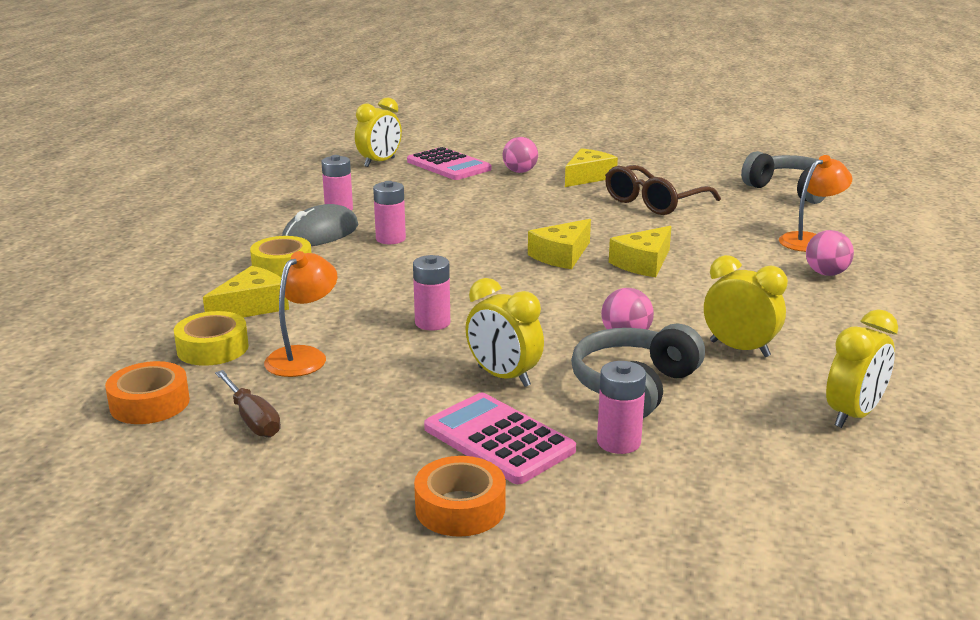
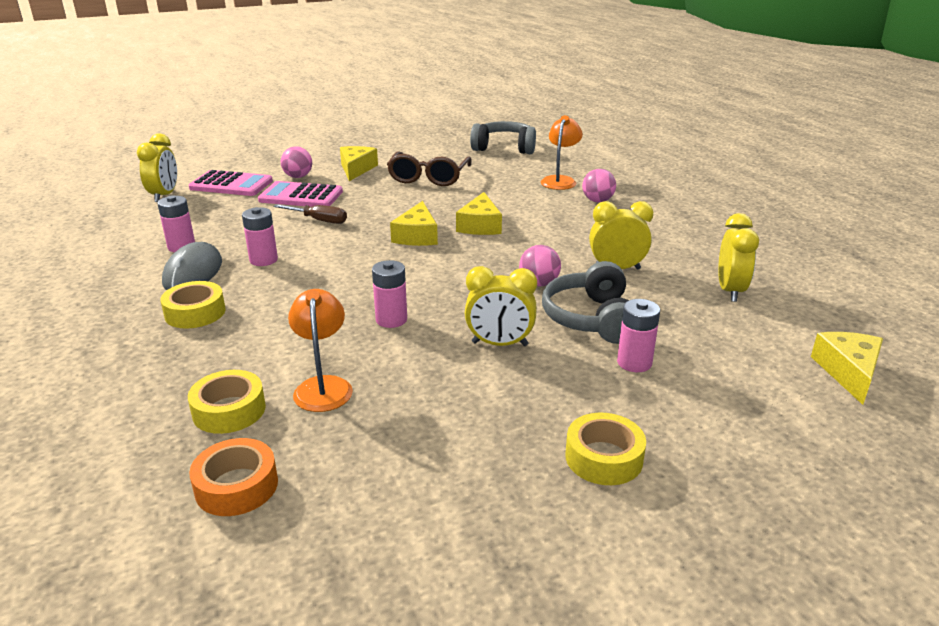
camera: 35 degrees left, 5 degrees up
(252, 307) = (216, 359): yellow cheese -> yellow cheese (848, 372)
(253, 419) = (354, 459): brown screwdriver -> brown screwdriver (319, 220)
(460, 508) = (603, 458): orange tape -> yellow tape
(498, 439) = (559, 394): pink calculator -> pink calculator (301, 196)

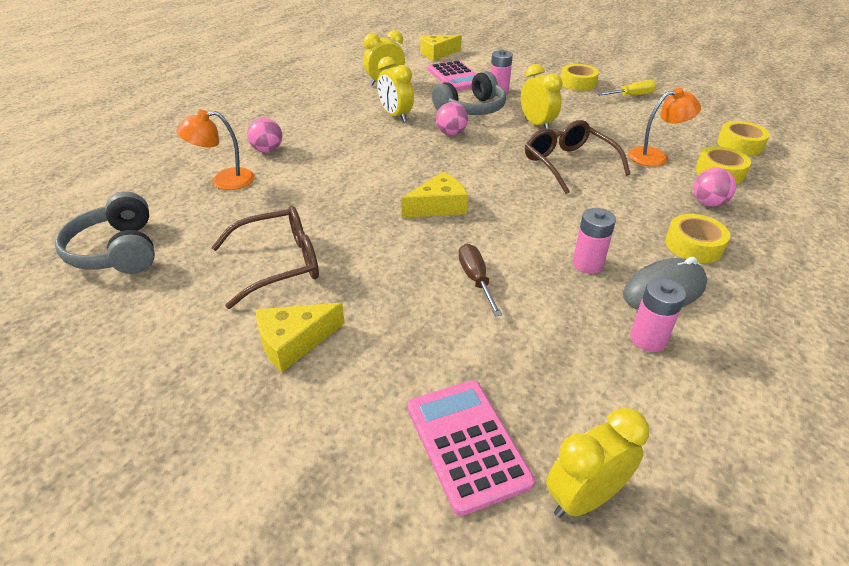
camera: 125 degrees left, 10 degrees up
(236, 486) = (740, 144): orange tape -> yellow tape
(298, 177) = (370, 386): pink ball -> pink ball (708, 203)
(301, 196) = (432, 336): pink calculator -> pink calculator (456, 77)
(323, 386) = (655, 156): orange lamp -> orange lamp turned 150 degrees counterclockwise
(391, 320) = (568, 164): pink battery -> brown glasses
(480, 225) = (381, 185): yellow cheese -> none
(497, 491) = (632, 96): none -> yellow screwdriver

